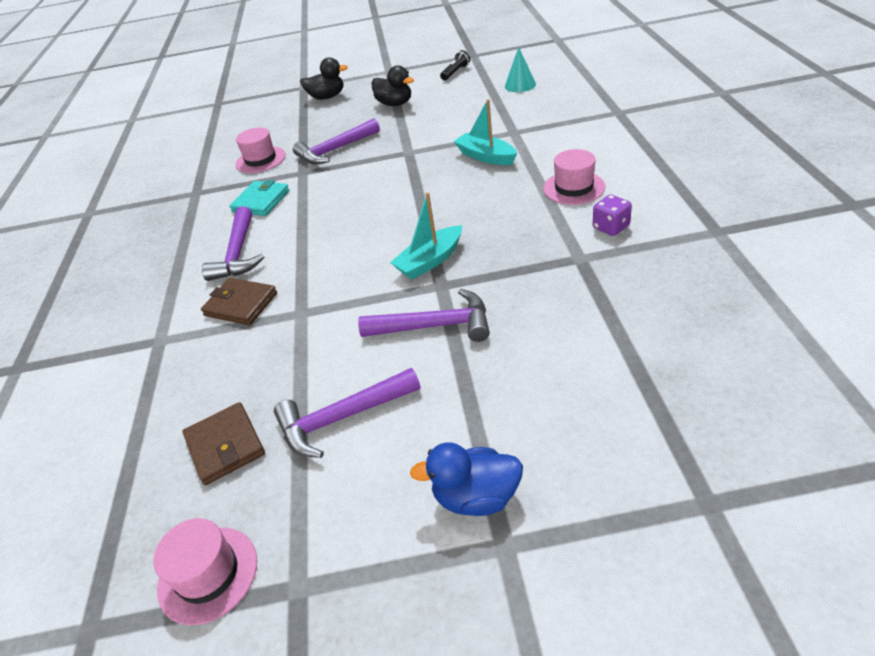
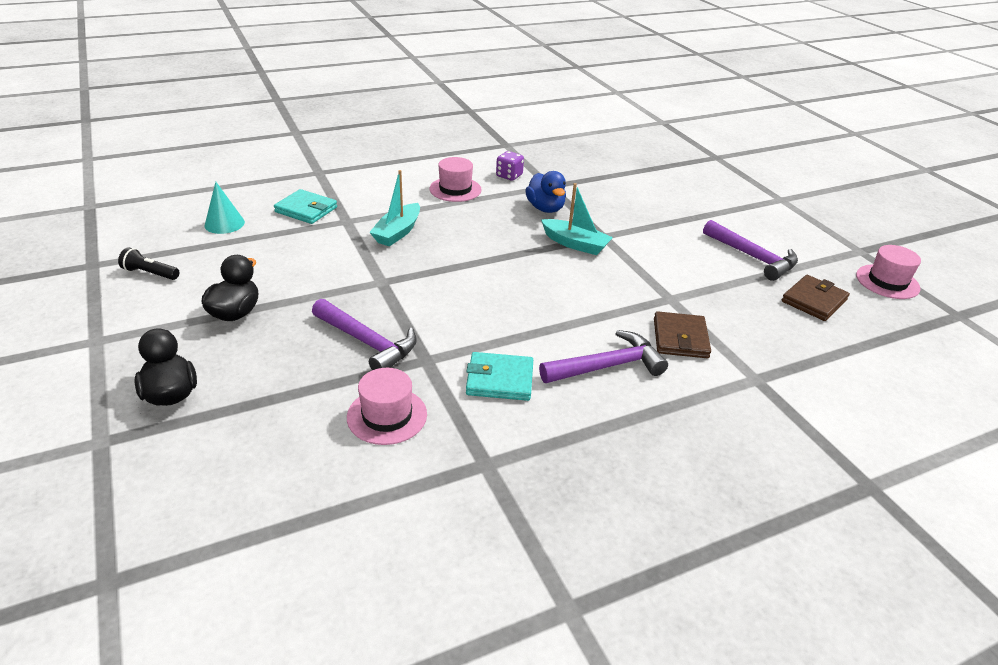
camera: 115 degrees left, 5 degrees down
(435, 326) = (648, 233): purple hammer -> none
(476, 497) = (763, 208): blue duck -> blue duck (545, 208)
(538, 113) = (306, 210): none -> turquoise wallet

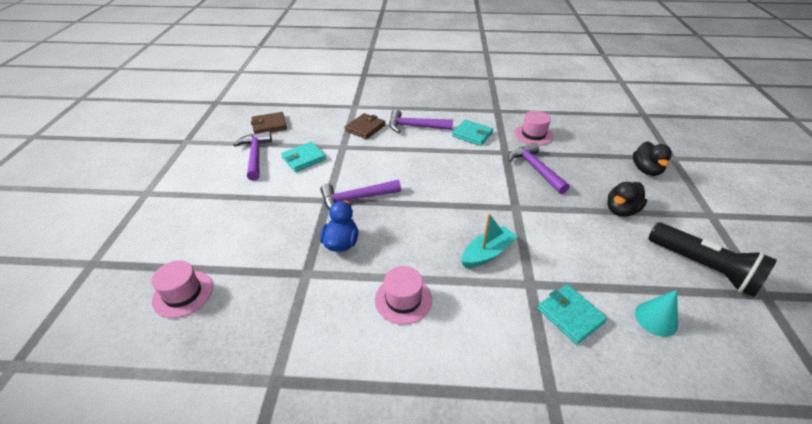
camera: 150 degrees left, 5 degrees up
(150, 273) = (703, 267): black flashlight -> black flashlight, size x2.10
(509, 176) = (331, 305): purple dice -> none
(575, 244) = (356, 199): turquoise boat -> purple hammer
(693, 269) = (304, 159): none -> turquoise wallet
(887, 282) = (212, 123): pink hat -> pink hat (183, 293)

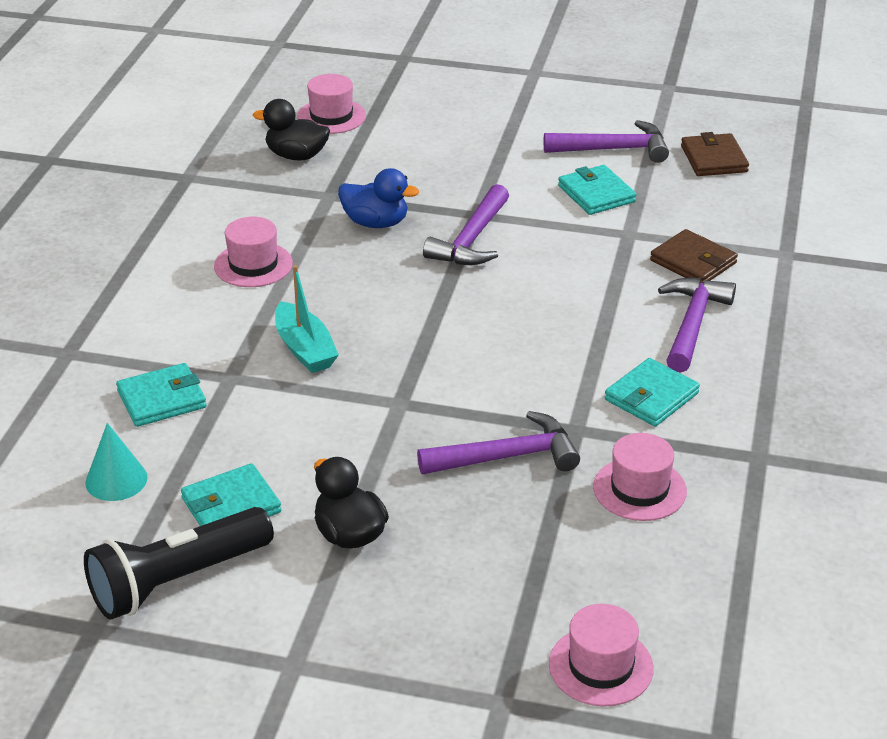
camera: 100 degrees right, 5 degrees down
(356, 199) = (471, 240): purple hammer -> purple hammer turned 150 degrees counterclockwise
(634, 138) = (601, 666): none -> pink hat
(635, 258) = (231, 505): none -> turquoise wallet
(646, 170) = (464, 629): black duck -> black duck (296, 156)

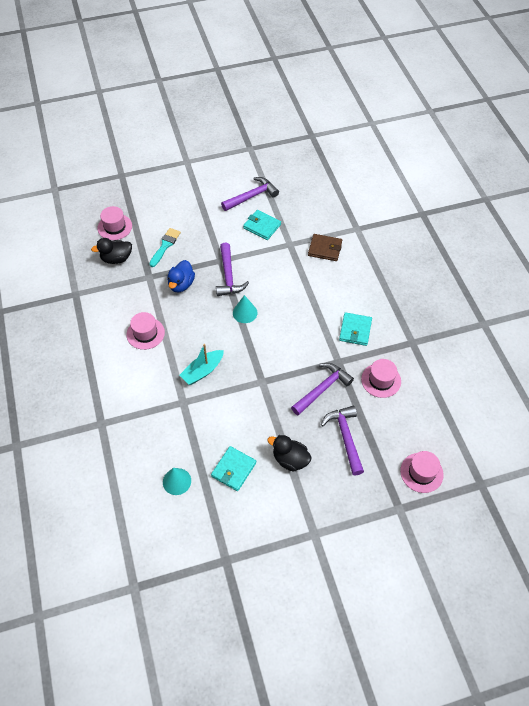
camera: 30 degrees left, 20 degrees up
(162, 399) = (163, 428): turquoise wallet -> none
(177, 580) = (240, 518): black flashlight -> none
(305, 349) = (203, 371): turquoise boat -> turquoise boat turned 105 degrees clockwise
(376, 223) = (181, 284): blue duck -> blue duck turned 120 degrees clockwise
(395, 165) = (165, 246): none -> turquoise brush
(456, 298) = (245, 313): none -> turquoise cone
(692, 324) = (346, 284): purple hammer -> purple hammer (345, 437)
(714, 159) = (296, 185): brown wallet -> none

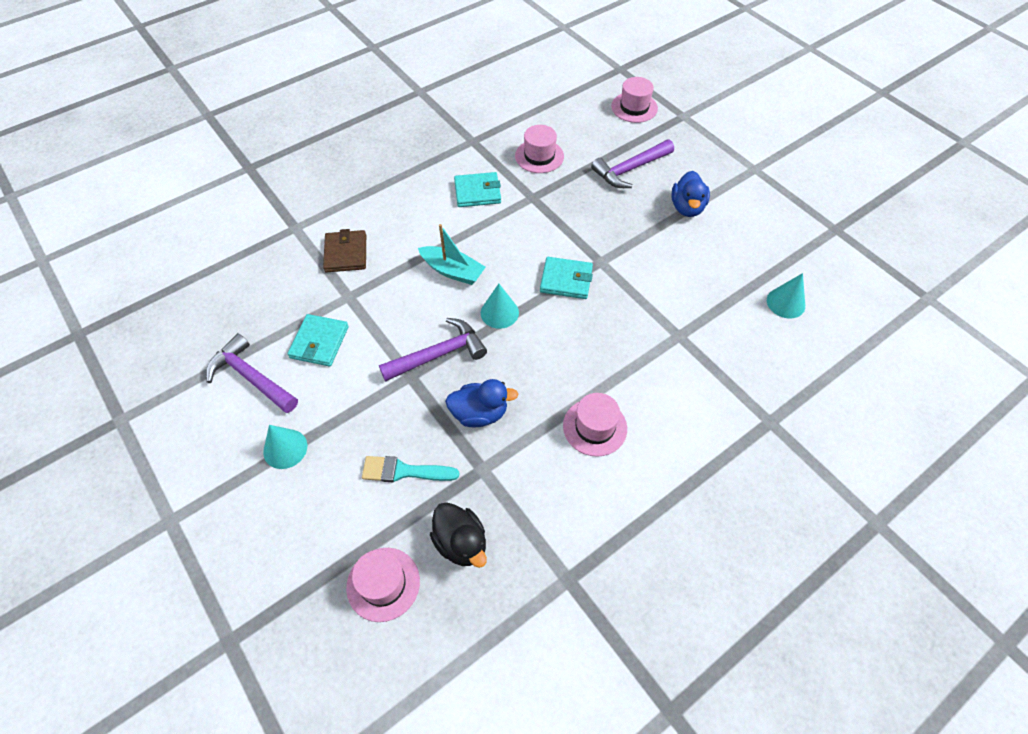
camera: 110 degrees left, 0 degrees up
(202, 204) = (285, 448): none -> turquoise cone
(203, 371) = (620, 330): turquoise boat -> turquoise boat (452, 271)
(233, 469) = (733, 253): turquoise wallet -> turquoise wallet (566, 280)
(290, 459) = (687, 207): black duck -> blue duck
(322, 389) = (578, 202): purple hammer -> none

